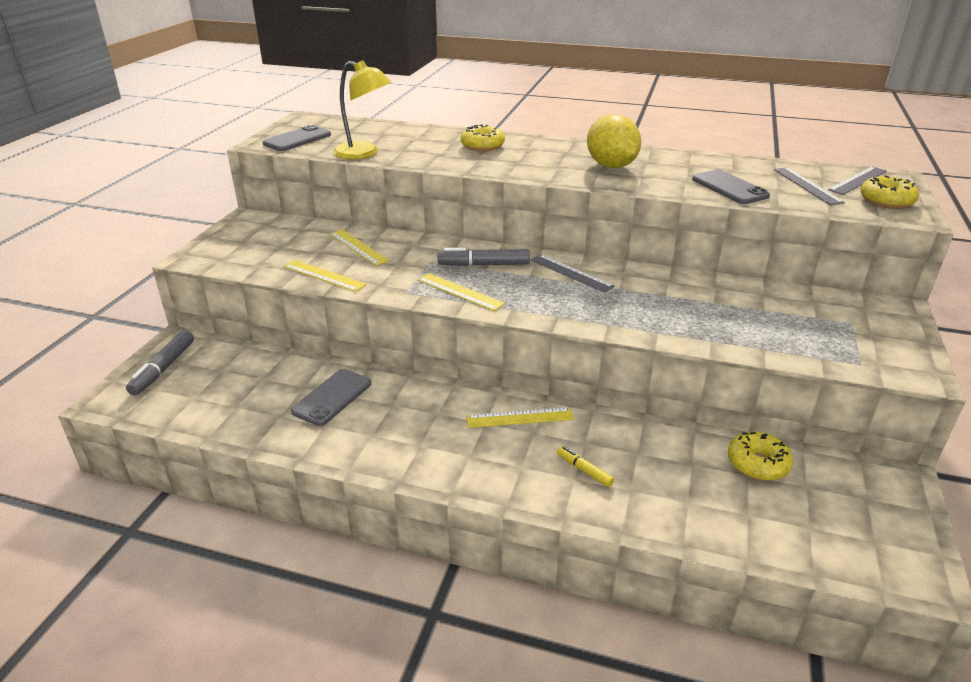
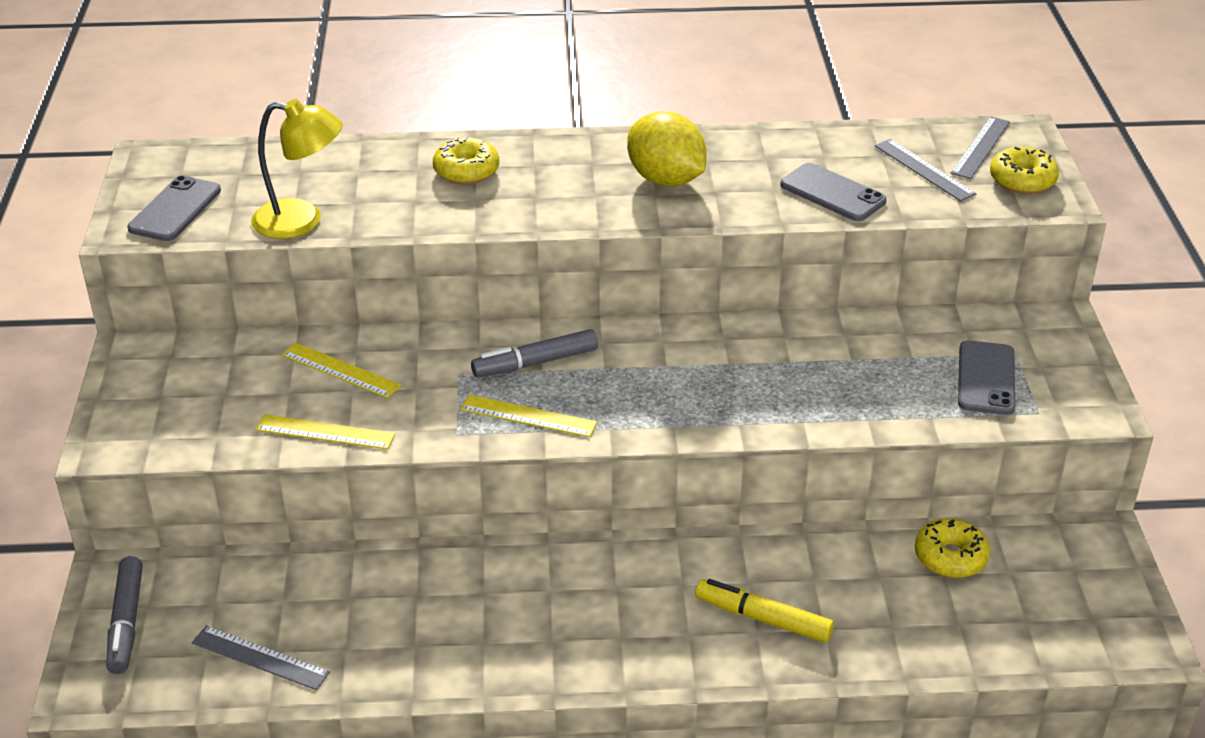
camera: 20 degrees left, 5 degrees up
(332, 397) = (398, 603): grey phone -> grey phone (986, 378)
(520, 417) = (655, 569): yellow ruler -> none
(571, 273) = (657, 351): grey ruler -> grey ruler (260, 657)
(584, 470) = (763, 619): yellow marker -> yellow marker, size x1.72

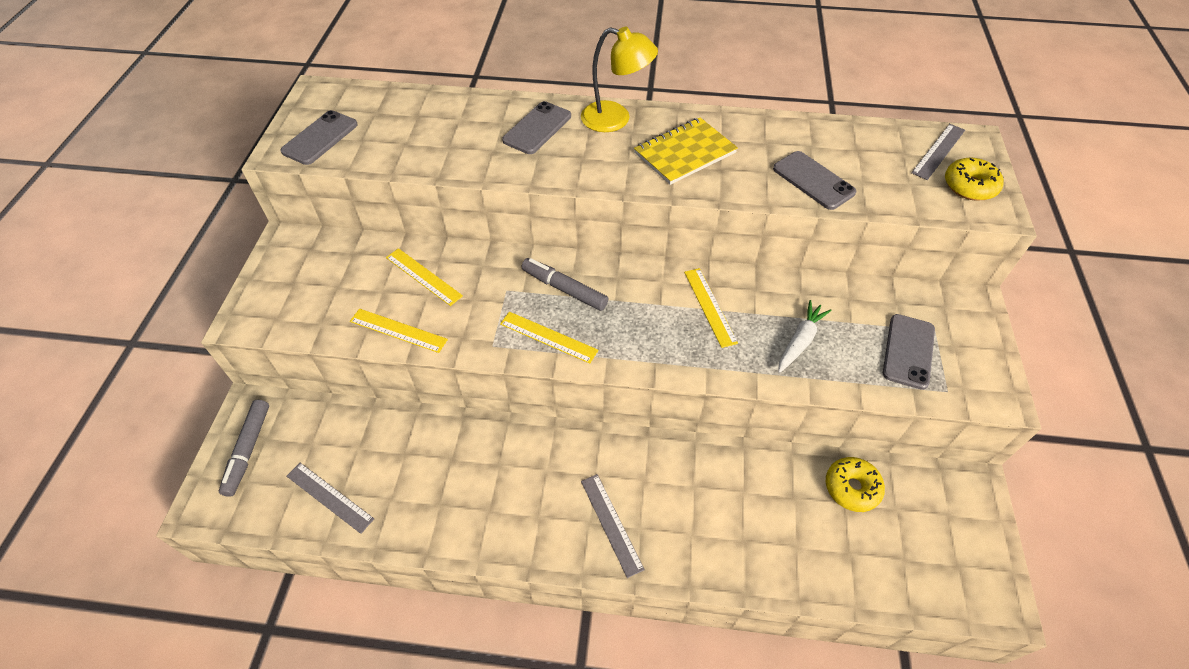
camera: 10 degrees right, 15 degrees up
(302, 221) = (406, 158): yellow lamp -> yellow lamp (616, 119)
(466, 171) = (537, 128): yellow donut -> grey phone
(535, 363) = (564, 289): grey marker -> grey marker turned 45 degrees clockwise
(666, 180) = (685, 153): yellow lemon -> yellow notebook
(730, 360) = (710, 306): none -> yellow ruler
(763, 619) = (698, 523): yellow marker -> none
(851, 383) = (800, 341): none -> white carrot
(924, 170) = (890, 167): grey ruler -> grey ruler (611, 524)

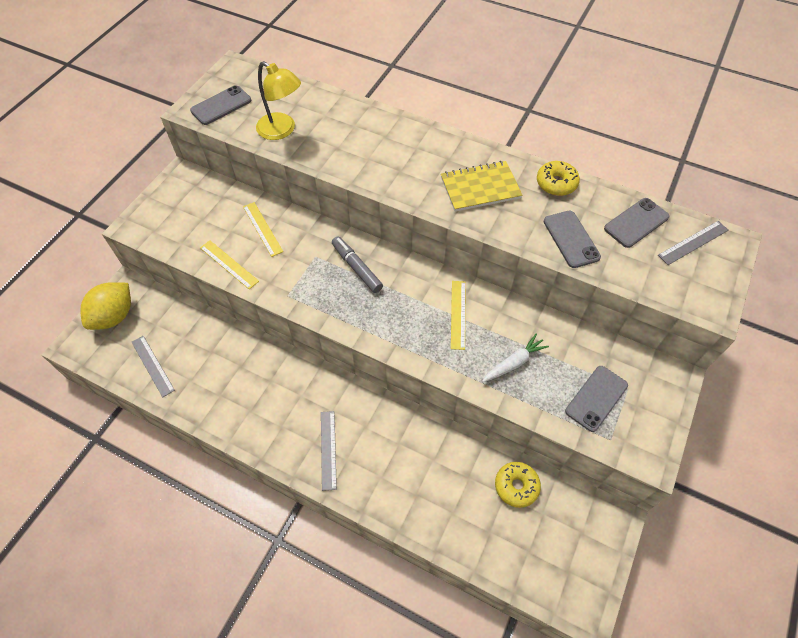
camera: 20 degrees right, 5 degrees up
(248, 450) = (114, 316): grey marker -> yellow lemon
(537, 128) = (378, 137): grey phone -> grey phone (636, 223)
(548, 337) = (328, 301): yellow ruler -> none
(616, 119) = (441, 145): yellow lamp -> yellow lamp (282, 130)
(969, 186) = (701, 281): yellow donut -> yellow donut (556, 183)

